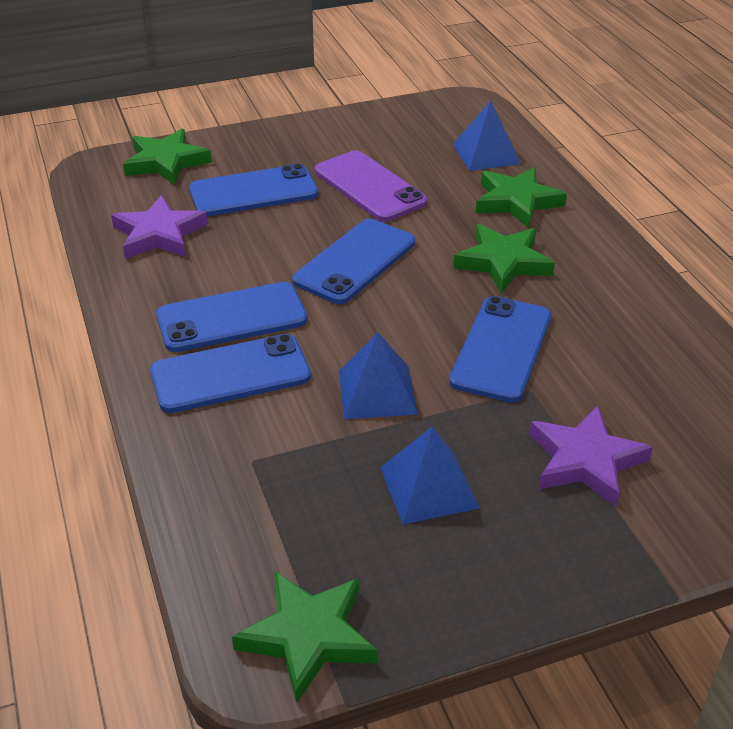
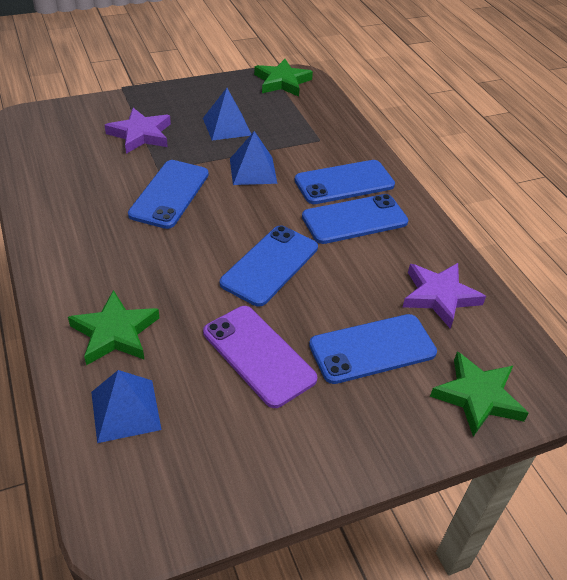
camera: 175 degrees right, 5 degrees up
(503, 262) = (148, 262): green star -> none

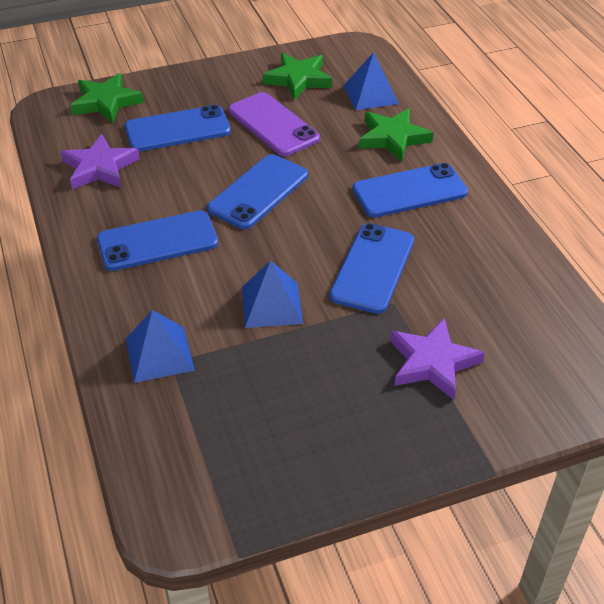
camera: 175 degrees left, 0 degrees up
(227, 126) = (309, 384): blue pyramid -> blue pyramid (159, 354)
(282, 82) = (211, 504): green star -> green star (298, 79)
(344, 183) = (156, 290): blue phone -> blue phone (409, 191)

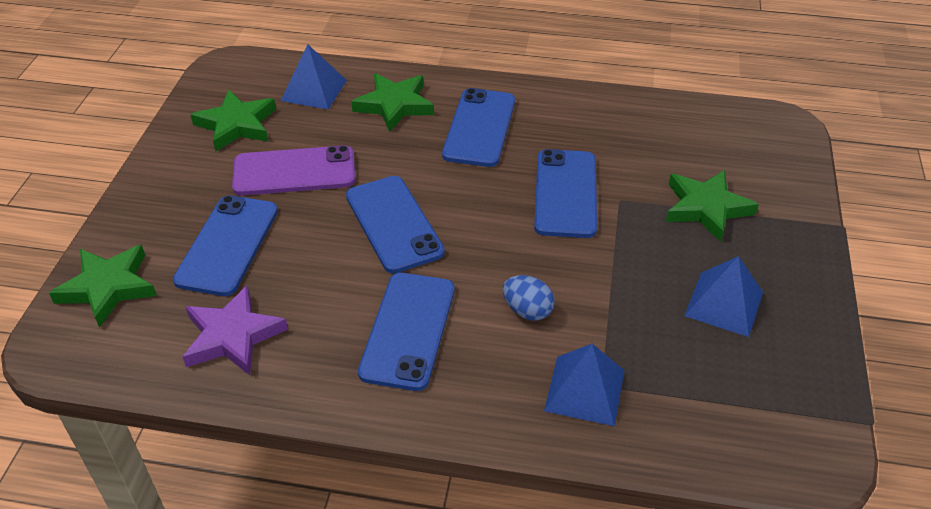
camera: 60 degrees left, 0 degrees up
(220, 294) = (527, 311): none -> blue egg
(271, 305) = (568, 279): blue pyramid -> blue pyramid (724, 304)
(372, 268) = (565, 193): blue phone -> blue phone turned 45 degrees clockwise
(432, 362) = (706, 208): purple star -> green star

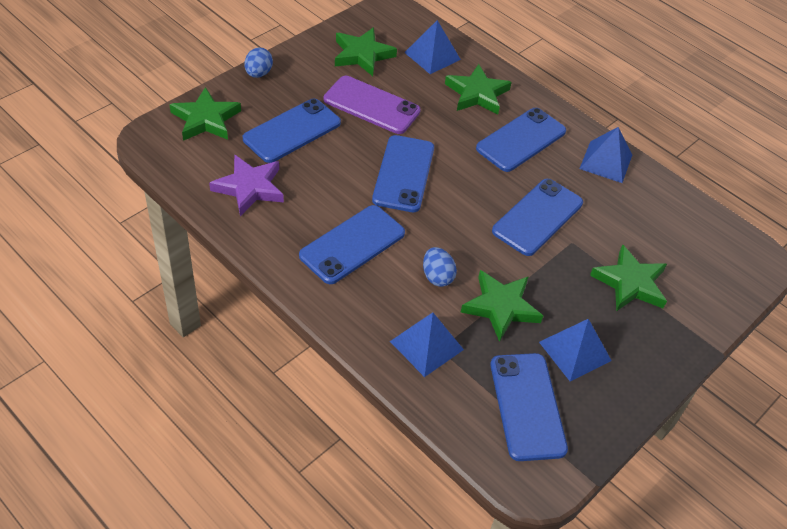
camera: 30 degrees right, 5 degrees up
(131, 203) = (258, 73): none -> blue egg
(576, 107) = (606, 161): none -> blue pyramid
(617, 303) = (501, 307): none -> green star
(737, 388) = (527, 406): none -> blue phone

